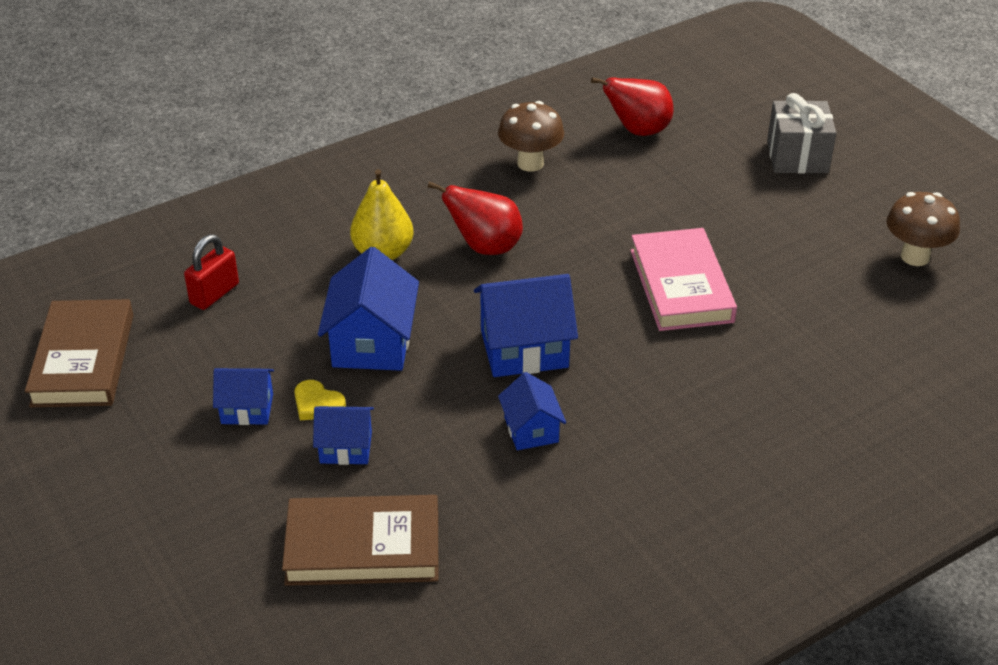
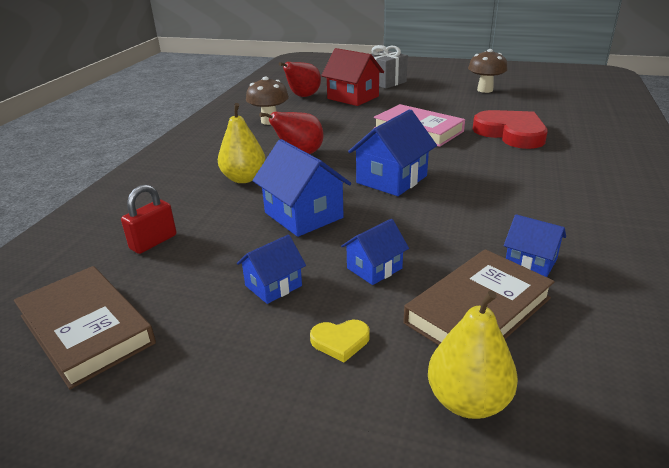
camera: 40 degrees left, 10 degrees down
(214, 294) = (153, 242): red padlock -> red padlock turned 45 degrees clockwise
(243, 603) = (468, 401): none -> yellow pear
(317, 404) = (318, 258): yellow heart -> yellow heart (340, 341)
(531, 430) = (457, 206): blue house -> blue house (530, 262)
(699, 169) = (353, 97): none -> red house
(789, 363) = (511, 133): none -> red heart

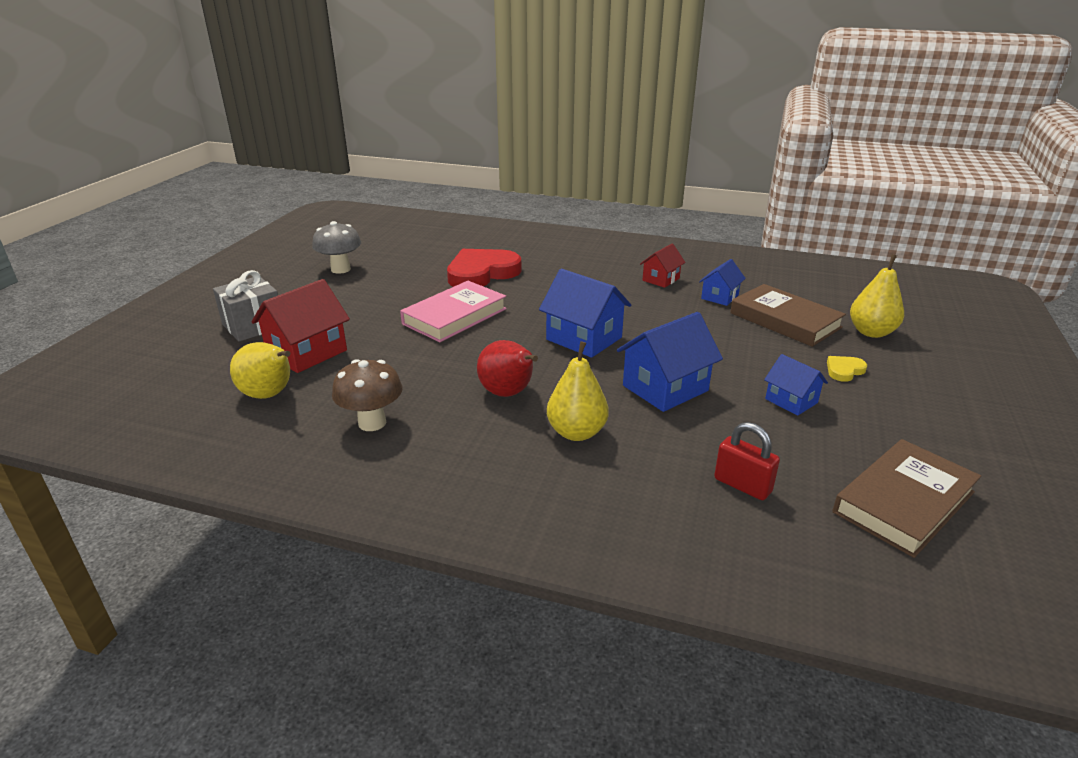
camera: 90 degrees left, 0 degrees up
(303, 96) = (269, 395): red pear -> yellow pear
(340, 341) = (844, 370): yellow heart -> yellow heart turned 120 degrees counterclockwise
(374, 268) = (748, 354): blue house -> none
(485, 90) = (340, 269): brown mushroom -> grey mushroom
(560, 222) = (661, 279): none -> red house

